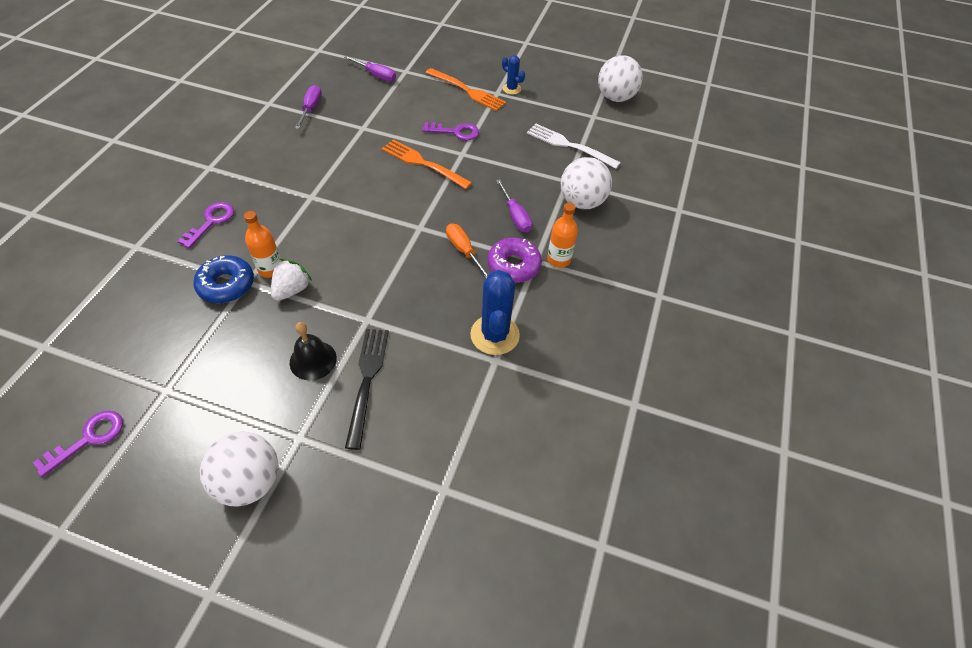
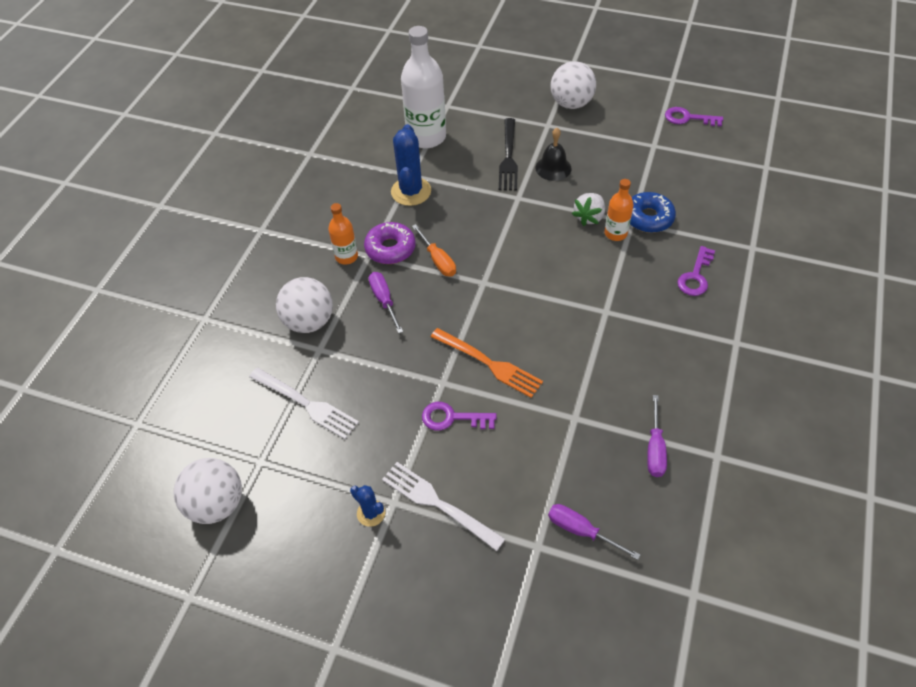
camera: 175 degrees left, 0 degrees up
(88, 439) = (688, 118): purple key -> purple key turned 60 degrees clockwise
(467, 90) = (438, 504): orange fork -> white fork
(476, 424) = (426, 137): none -> white bottle

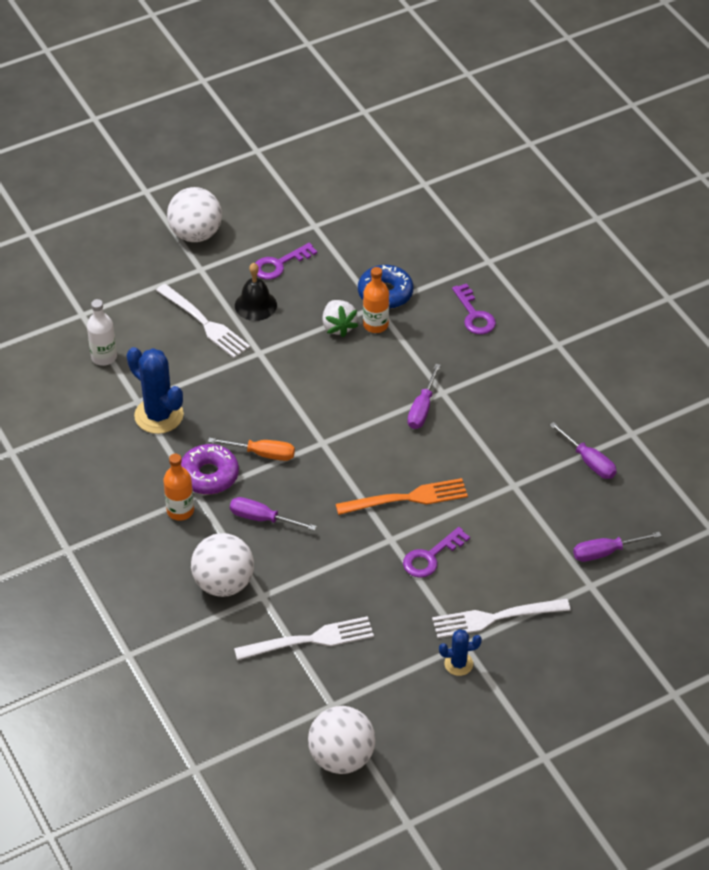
camera: 50 degrees left, 5 degrees down
(426, 137) = (104, 357): white bottle -> white bottle, size x0.53
(508, 157) = (204, 323): black fork -> white fork
(577, 311) = (422, 409): none -> purple screwdriver
(688, 118) = (313, 180): purple key -> purple key (279, 264)

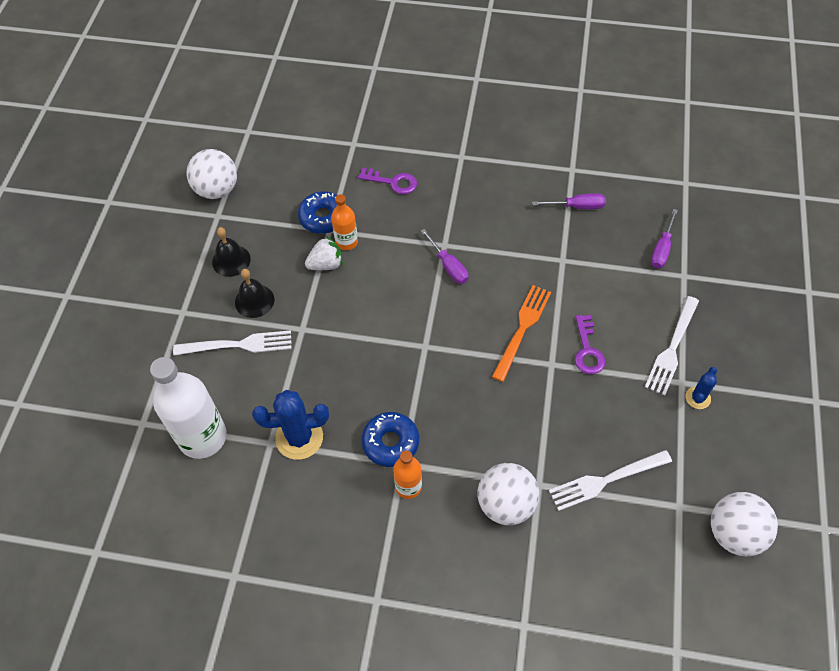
camera: 50 degrees left, 10 degrees up
(104, 357) = (202, 437): white bottle -> white bottle, size x1.90
(196, 234) = (145, 292): white ball -> white ball (217, 190)
(209, 475) = (390, 442): purple donut -> blue donut
(262, 454) = (401, 392): orange screwdriver -> none
(262, 519) = (464, 434): purple screwdriver -> none
(279, 264) = (231, 260): purple key -> black bell
(309, 640) = (606, 480): white fork -> white fork turned 135 degrees counterclockwise
(338, 326) = (326, 264): white strawberry -> white strawberry turned 45 degrees counterclockwise

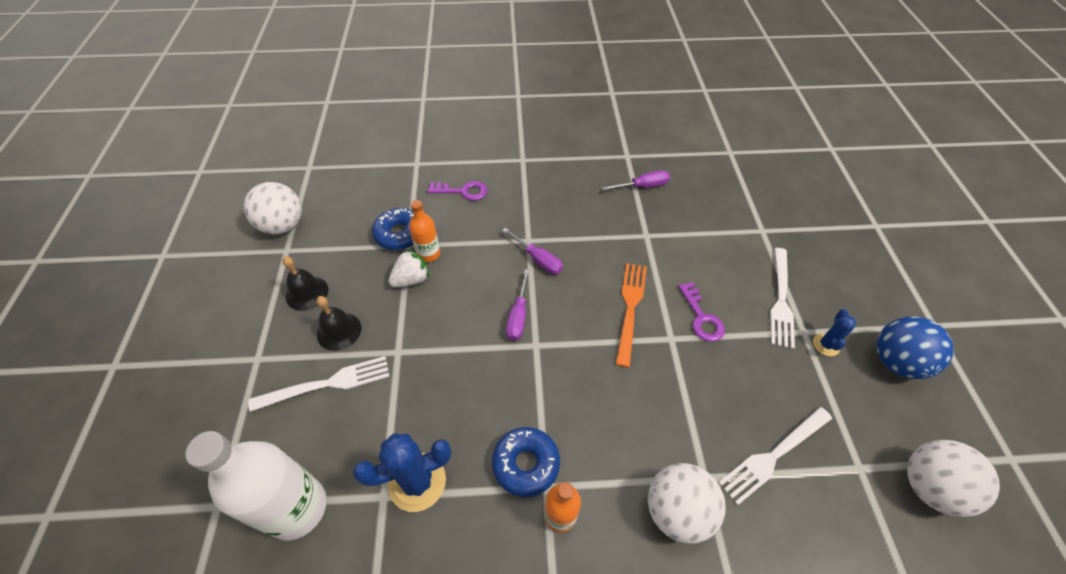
camera: 15 degrees left, 5 degrees down
(662, 249) = (733, 210): purple screwdriver -> purple screwdriver (518, 316)
(759, 426) = (896, 361): none -> blue ball

